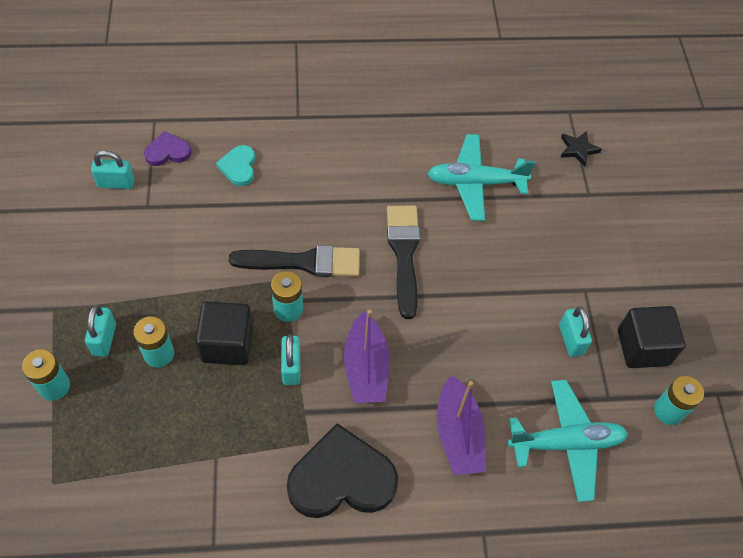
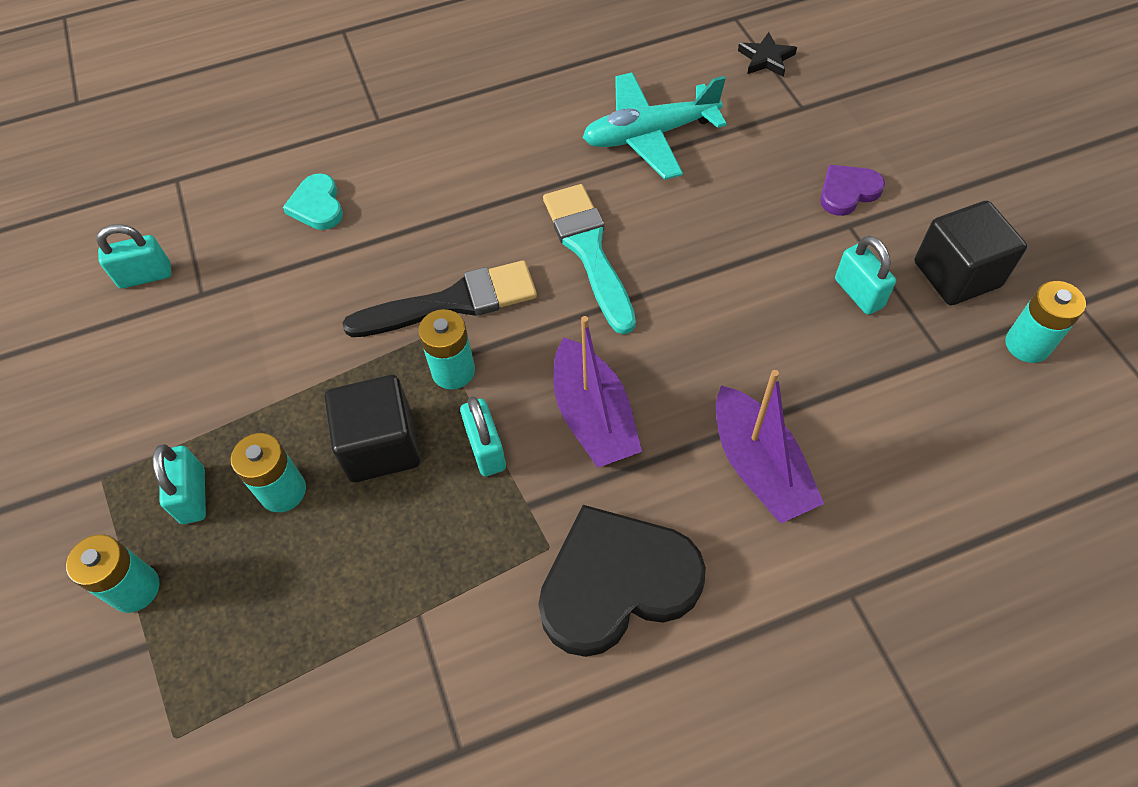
camera: 10 degrees left, 0 degrees up
(168, 152) = (209, 214): purple heart -> purple heart (848, 192)
(404, 254) = (589, 251): black brush -> turquoise brush
(566, 443) = (911, 431): turquoise plane -> none

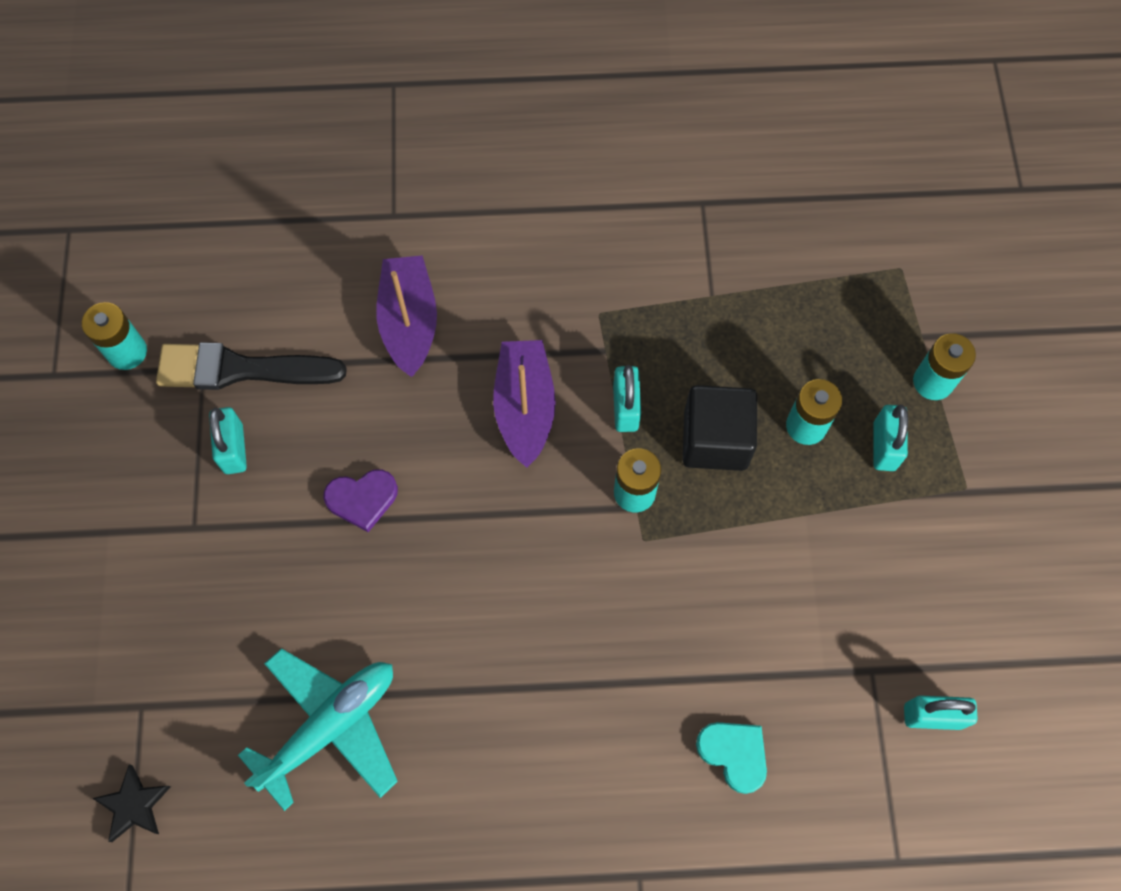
camera: 165 degrees left, 10 degrees up
(317, 205) = (734, 754): turquoise heart -> turquoise heart turned 45 degrees counterclockwise
(452, 302) = (616, 569): black brush -> black brush (241, 369)
(589, 251) = (461, 585): turquoise brush -> none
(616, 583) = (557, 272): black heart -> none
(650, 135) = (330, 726): turquoise plane -> turquoise plane turned 45 degrees counterclockwise
(848, 192) = (169, 568): purple heart -> purple heart (362, 499)
(956, 274) = (134, 438): black cube -> none

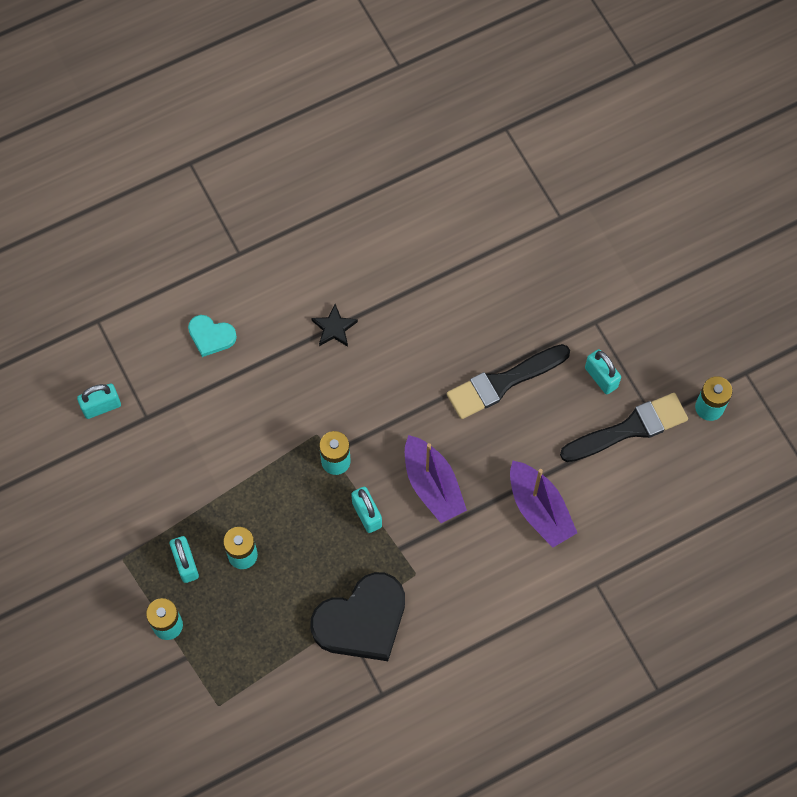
camera: 155 degrees right, 0 degrees up
(134, 805) = (531, 170): black star -> black star (334, 328)
(330, 726) = (448, 252): turquoise plane -> none
(362, 499) = (503, 382): purple heart -> black brush
(689, 288) = (362, 620): none -> black heart
(715, 440) = (298, 518): black cube -> none

